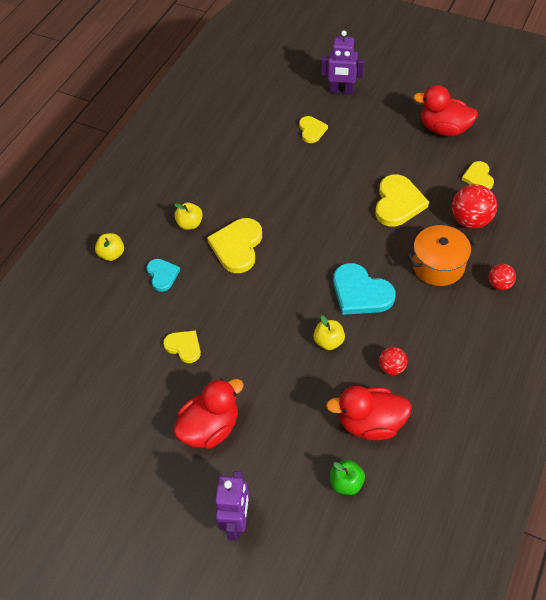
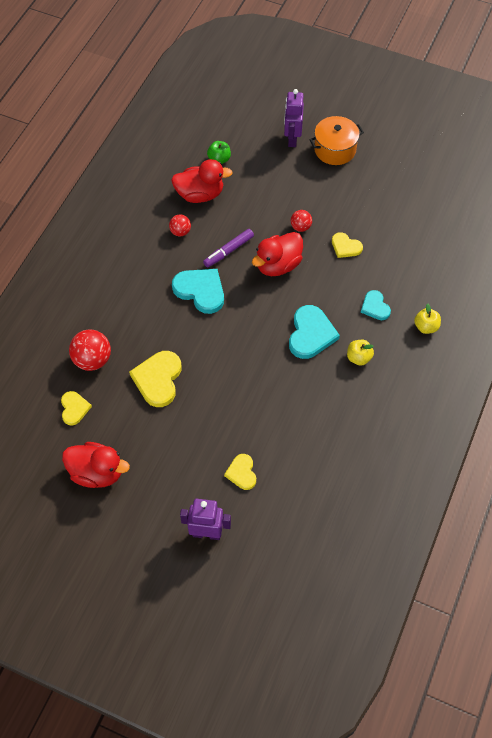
camera: 175 degrees right, 5 degrees up
(210, 427) = (316, 191): red duck -> red duck (278, 265)
(237, 247) = (311, 334): yellow heart -> turquoise heart
(328, 341) = (229, 251): yellow apple -> purple marker
(438, 265) = (130, 315): orange pot -> orange pot (335, 149)
(499, 284) = (81, 298): red ball -> red ball (300, 227)

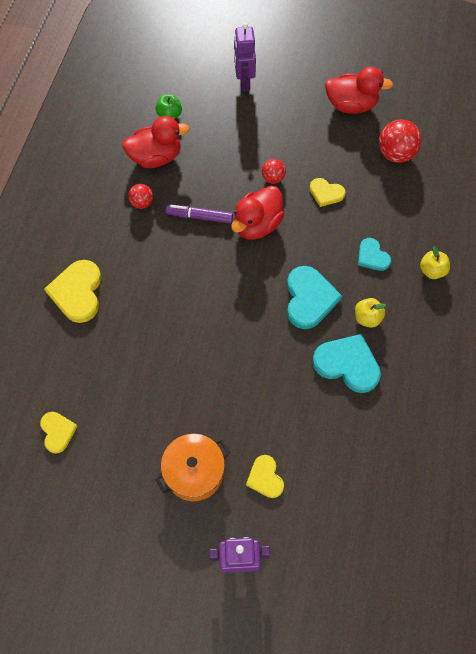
camera: 10 degrees left, 5 degrees up
(92, 360) = (69, 369): red ball -> red ball (395, 154)
(97, 473) = (98, 507): red duck -> red duck (351, 105)
(158, 379) = (148, 380): yellow heart -> yellow heart (77, 292)
(200, 291) = (177, 268): turquoise heart -> turquoise heart (347, 364)
(229, 251) = (200, 217): purple marker -> purple marker turned 60 degrees clockwise
(335, 149) = (292, 87): orange pot -> orange pot (194, 472)

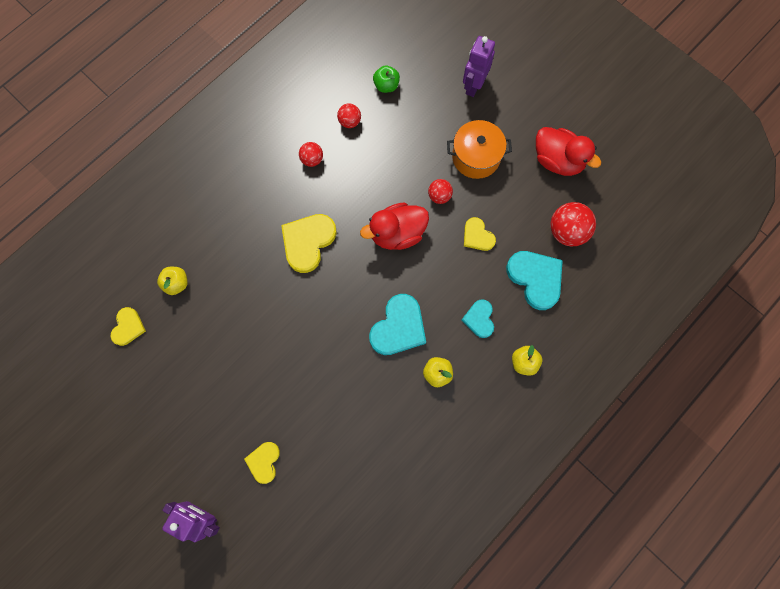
camera: 30 degrees right, 10 degrees up
(77, 292) = (212, 214): yellow heart -> yellow heart (308, 242)
(81, 368) = (176, 283): none -> yellow apple
(156, 157) = (349, 121): red duck -> red ball
(194, 472) = (212, 423): orange pot -> orange pot (476, 157)
(200, 217) = (353, 199): purple marker -> none
(347, 364) = (393, 405): turquoise heart -> turquoise heart (535, 278)

